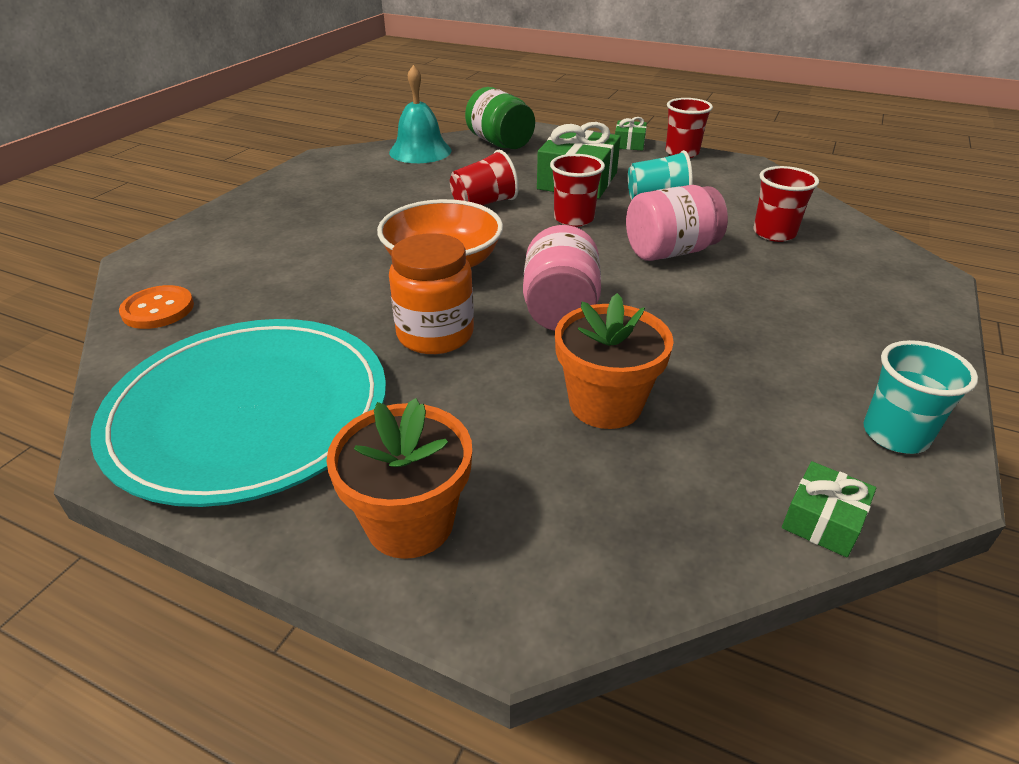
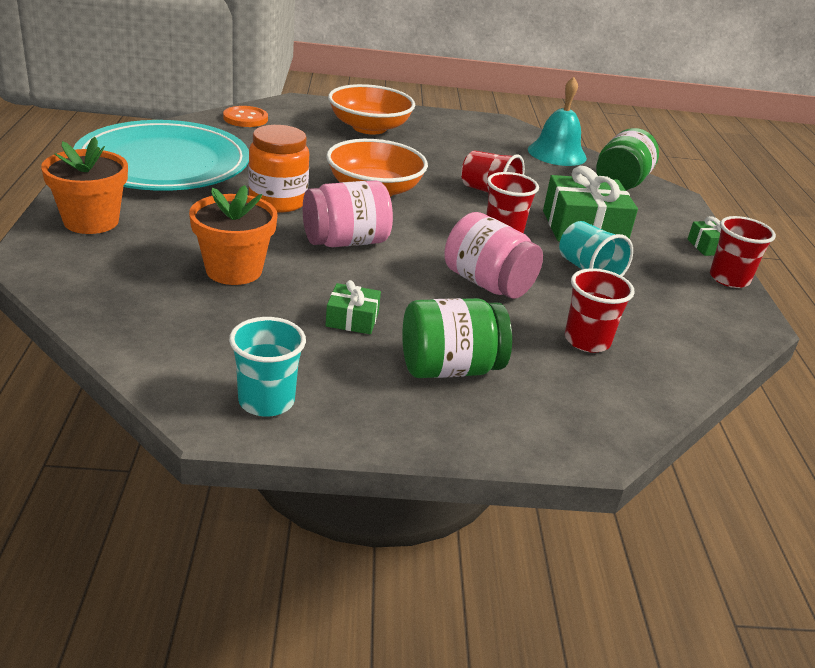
camera: 60 degrees right, 5 degrees down
(273, 229) = (369, 127): none -> orange bowl
(822, 309) = (449, 368): none -> green jar
(823, 520) = (145, 362): green gift -> green gift (352, 319)

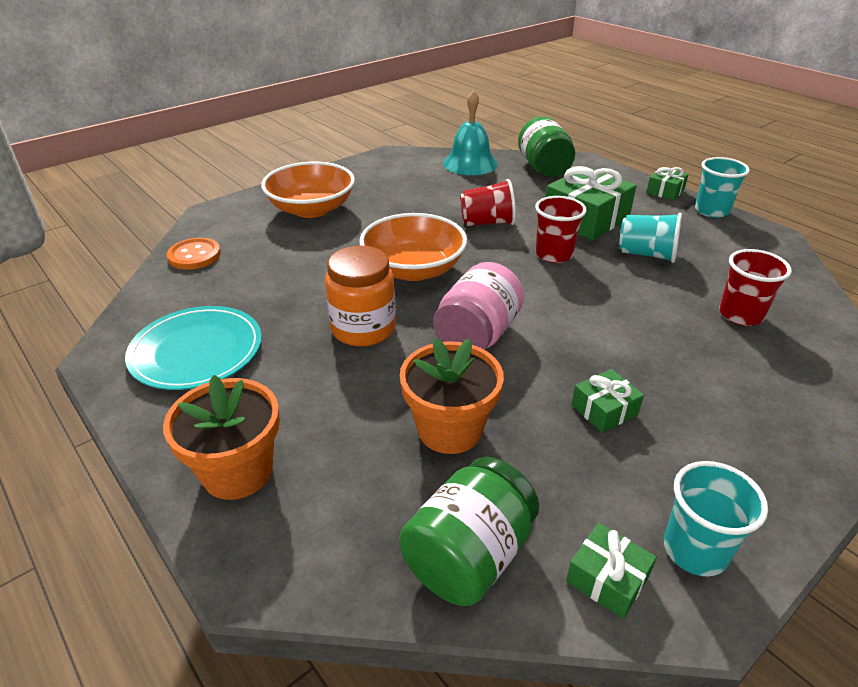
camera: 35 degrees left, 5 degrees up
(163, 163) = (196, 351): turquoise plate -> turquoise plate, size x0.62
(190, 375) = (607, 578): none -> green gift
(449, 368) = (726, 404): green jar -> green jar (468, 556)
(487, 283) = (619, 307): pink jar -> none
(729, 279) = (711, 211): red cup -> turquoise cup

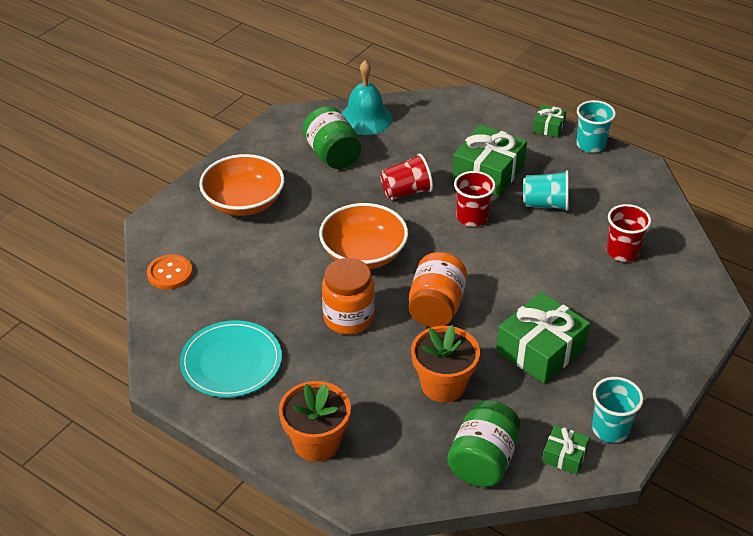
camera: 15 degrees left, 5 degrees up
(477, 335) = (436, 307): pink jar -> orange jar
(544, 168) = (436, 114): green jar -> green jar (332, 155)
(604, 409) = (541, 349): green gift -> green gift, size x1.97

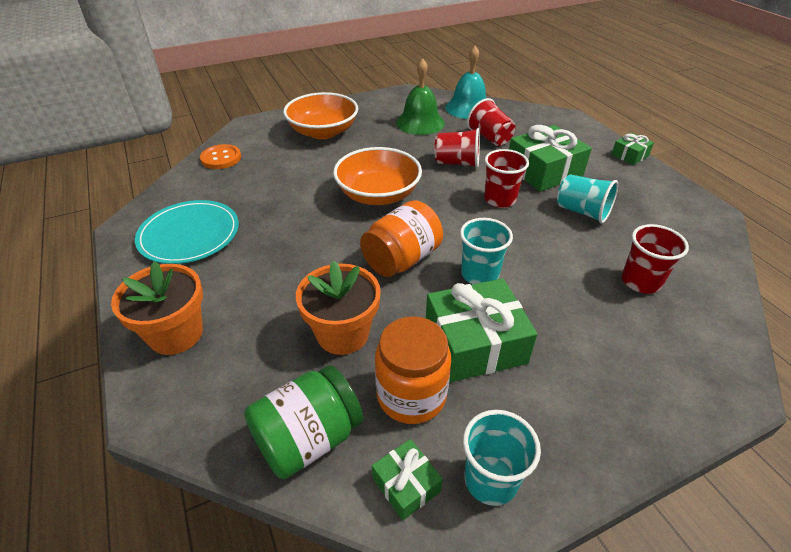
camera: 30 degrees right, 0 degrees up
(332, 155) = (420, 122): green jar -> green bell
(348, 318) = (316, 238): orange jar -> orange jar (411, 395)
(414, 150) = (490, 138): none -> red cup
(590, 145) = (664, 180): turquoise cup -> turquoise cup (479, 274)

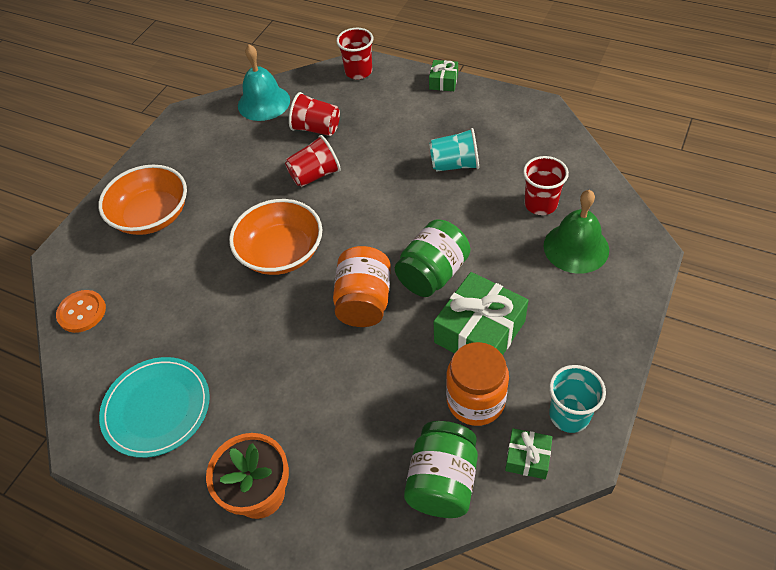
camera: 35 degrees left, 10 degrees up
(342, 334) = (385, 394): orange flower pot -> none
(420, 122) = (236, 147): green bell -> green bell (576, 247)
(479, 274) = (433, 274): turquoise cup -> green jar
(500, 199) = (384, 192): red cup -> red cup (358, 72)
(544, 171) = (393, 140): green gift -> none

